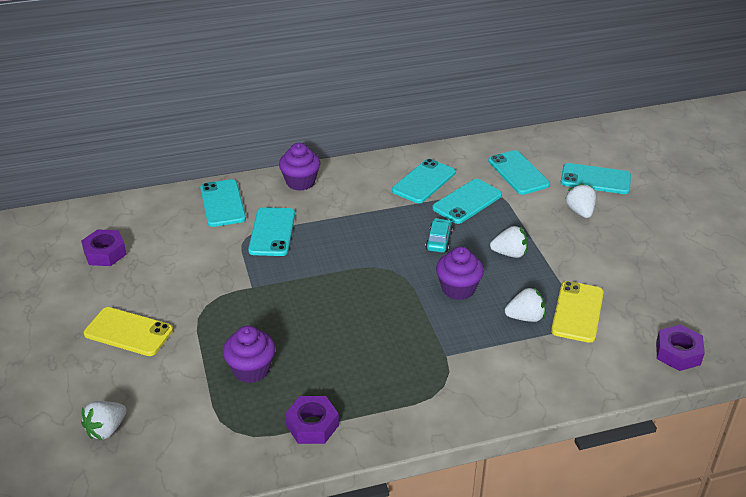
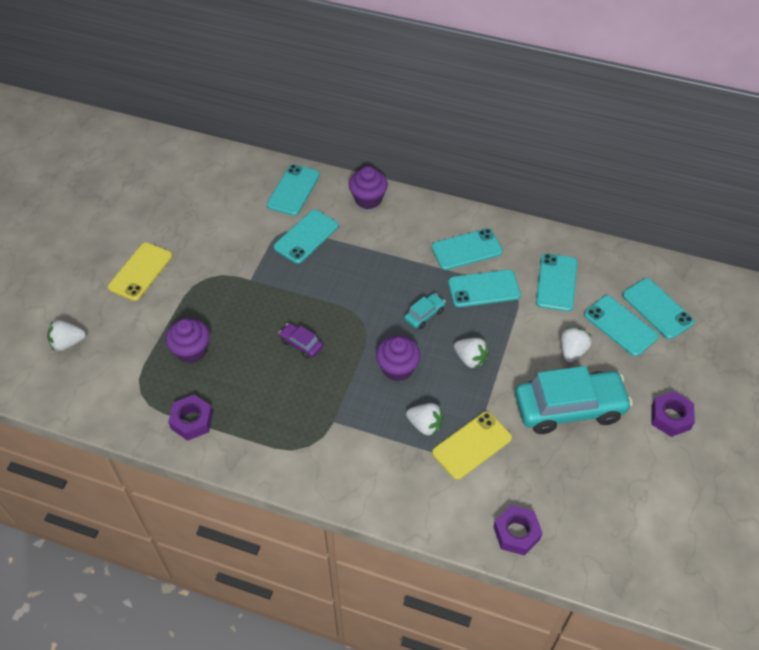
camera: 35 degrees right, 15 degrees up
(105, 253) = (178, 194): purple nut -> purple nut (670, 417)
(128, 332) = (140, 271): yellow phone -> yellow phone turned 60 degrees clockwise
(353, 313) = (301, 344): none -> purple car
(608, 157) = (657, 308): none -> turquoise phone
(620, 249) = (569, 408): none -> turquoise car

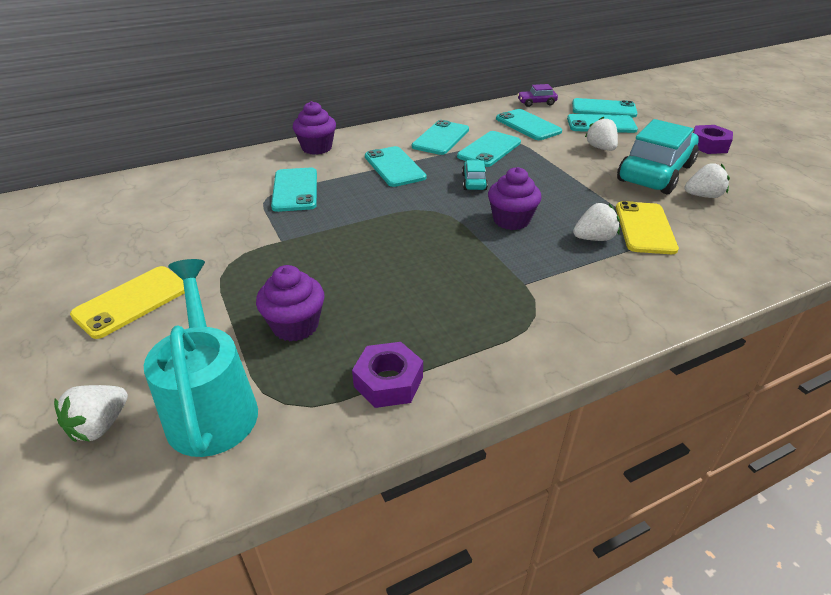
camera: 45 degrees left, 15 degrees down
(113, 369) = (212, 406): none -> turquoise watering can
(140, 271) = (132, 302): yellow phone -> yellow phone turned 60 degrees clockwise
(293, 190) = (237, 171): turquoise phone -> turquoise phone (394, 167)
(301, 344) = (404, 253): purple car -> purple car (536, 103)
(470, 359) = (550, 186): white strawberry -> white strawberry (703, 196)
(516, 533) = (769, 254): purple nut -> none

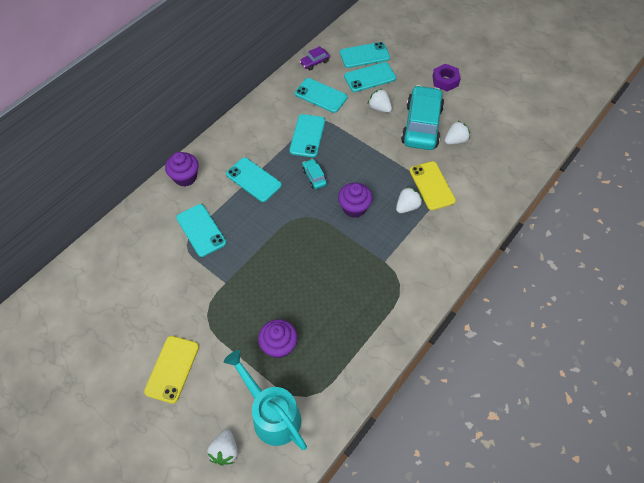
camera: 25 degrees left, 20 degrees up
(388, 382) = (349, 361): purple nut -> none
(440, 138) = (267, 133): turquoise phone -> none

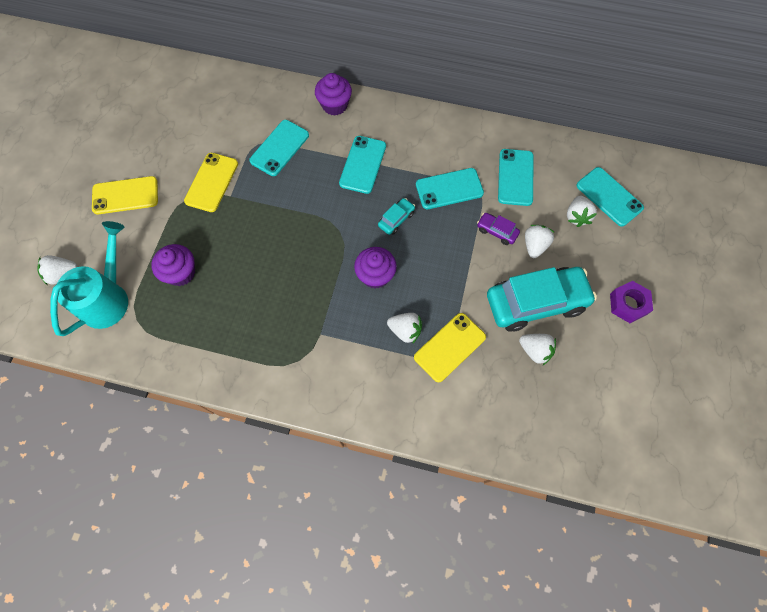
camera: 65 degrees right, 10 degrees up
(202, 292) = (211, 182): none -> yellow phone
(314, 62) = (562, 150): purple car -> purple car (496, 231)
(370, 77) = (576, 216): turquoise phone -> white strawberry

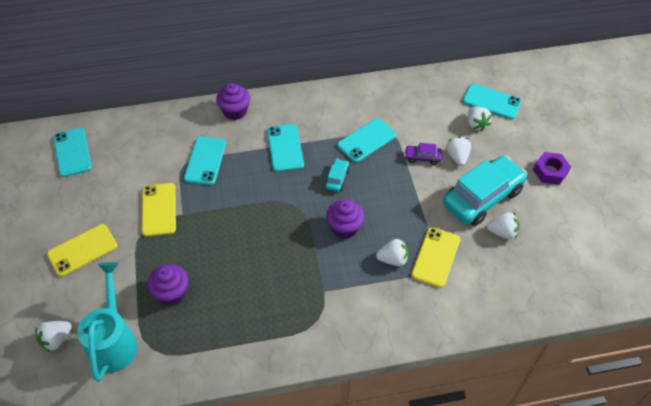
camera: 25 degrees left, 15 degrees down
(515, 177) = (413, 113): turquoise phone -> turquoise phone (72, 152)

